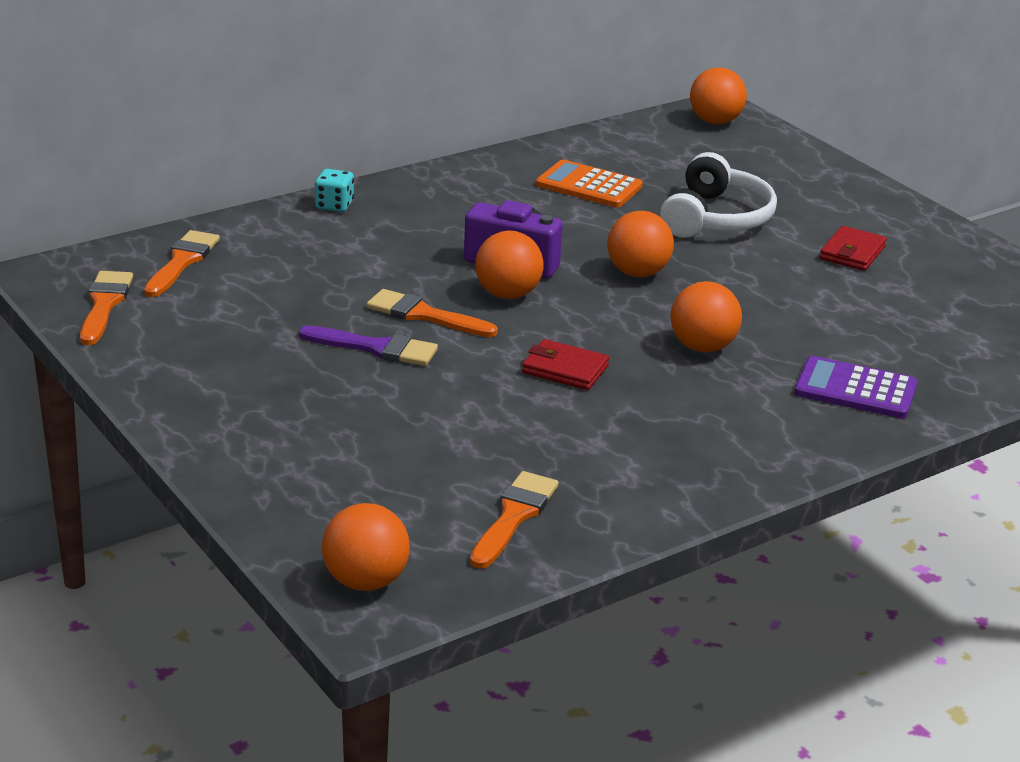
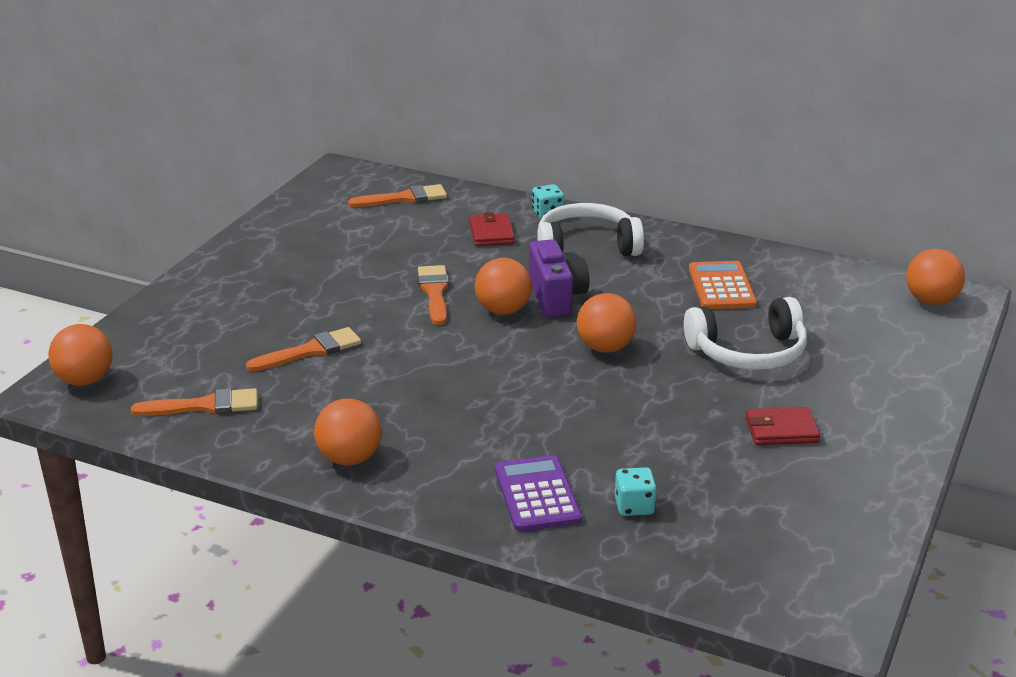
camera: 60 degrees right, 0 degrees up
(104, 304) = (322, 197): orange brush -> orange brush (310, 351)
(376, 348) = (369, 291): purple brush -> none
(431, 213) = (586, 247): none -> white headphones
(565, 369) = (421, 364): red wallet -> red wallet (491, 233)
(702, 347) = (521, 408): orange ball -> orange ball (349, 459)
(911, 353) = (634, 506): none -> turquoise dice

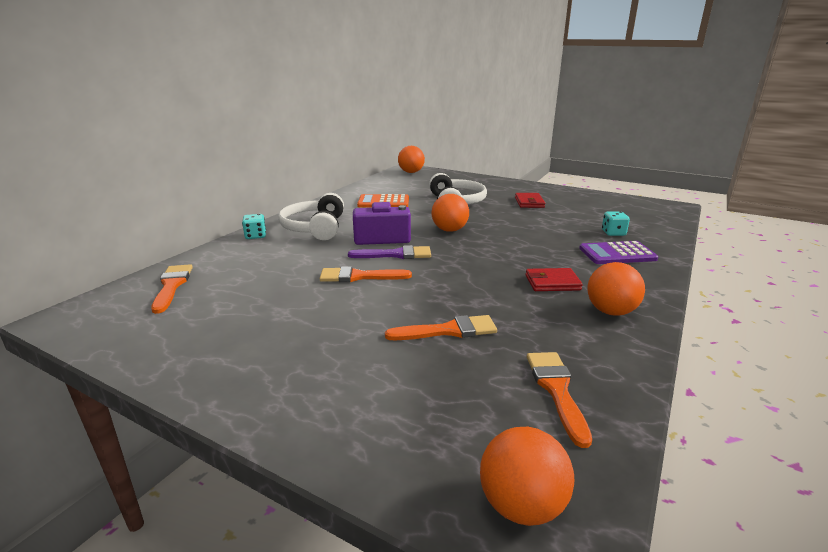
camera: 85 degrees left, 5 degrees down
(310, 351) = (448, 330): orange brush -> orange brush turned 105 degrees clockwise
(491, 233) = (272, 254): red wallet -> red wallet (552, 283)
(503, 311) = (395, 254): orange ball -> purple brush

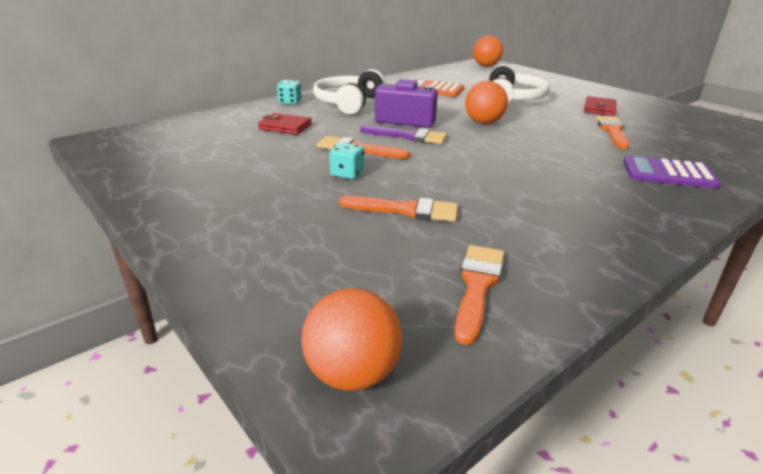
camera: 20 degrees right, 5 degrees up
(172, 286) = (191, 130): orange brush -> orange brush (612, 131)
(552, 283) = (560, 188): red wallet -> red wallet (285, 127)
(610, 312) = (608, 228): orange ball -> none
(613, 233) = (682, 152): turquoise dice -> turquoise dice (347, 174)

